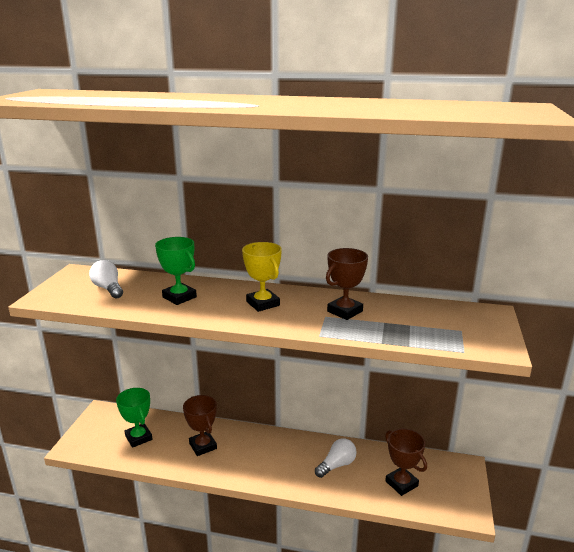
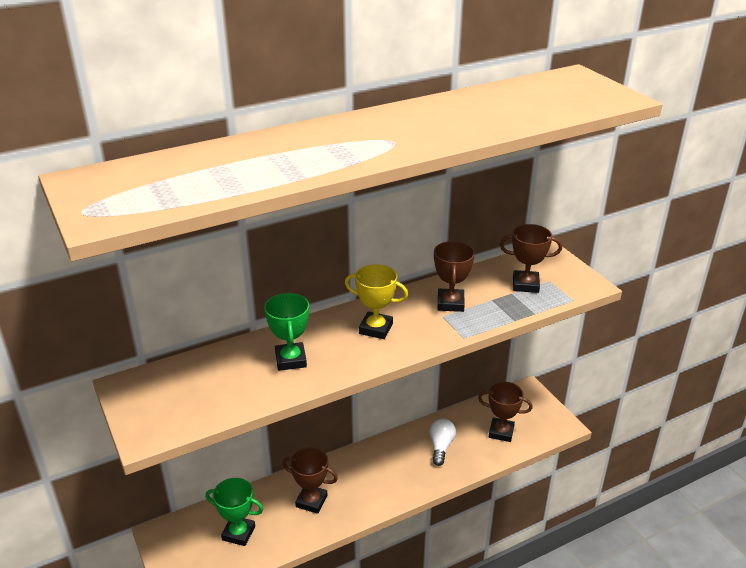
camera: 40 degrees left, 10 degrees up
(108, 289) = (201, 387): white light bulb -> none
(179, 297) = (290, 360): green trophy -> green trophy turned 75 degrees clockwise
(432, 324) = (525, 285): none -> brown trophy

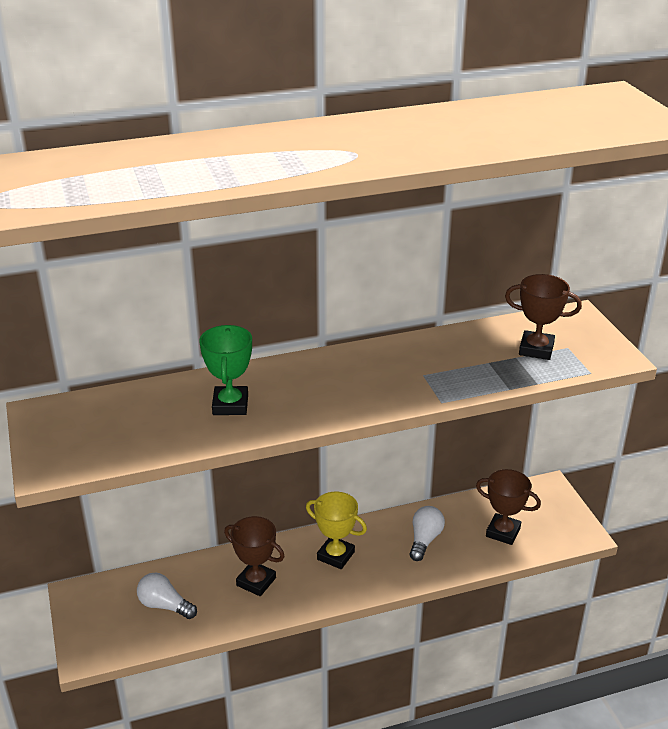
camera: 10 degrees right, 0 degrees up
(238, 533) = (164, 605): green trophy -> white light bulb
(376, 328) = (339, 381): yellow trophy -> yellow trophy (335, 555)
(450, 303) = (437, 361): brown trophy -> none

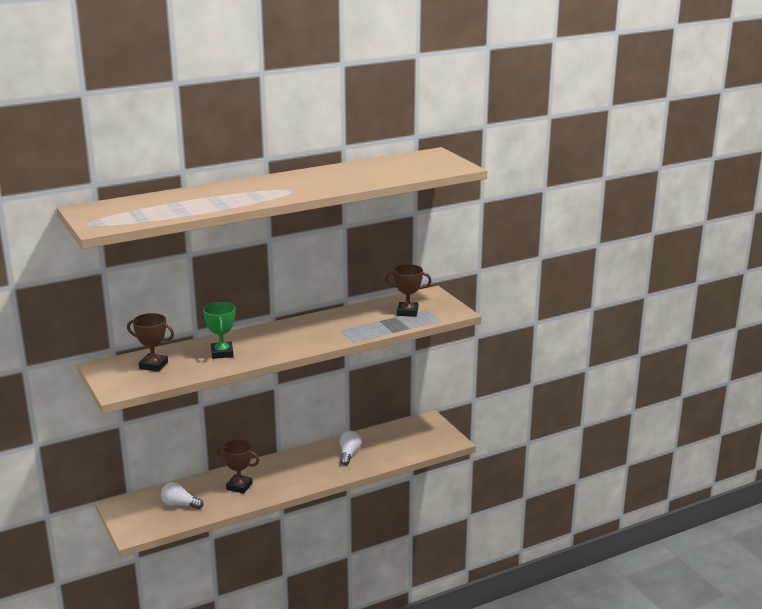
camera: 10 degrees left, 10 degrees down
(335, 555) = (290, 468): yellow trophy -> none
(503, 532) = (400, 445): brown trophy -> brown trophy (153, 365)

